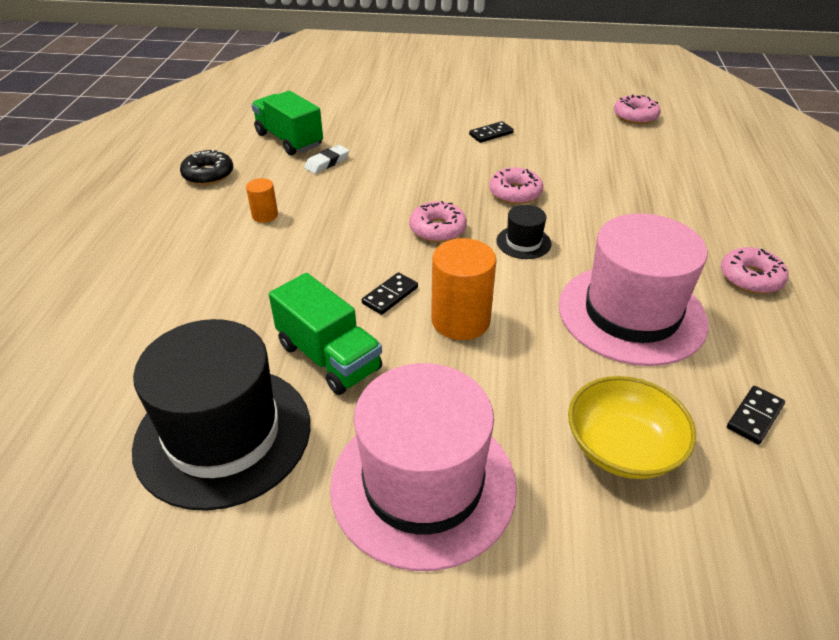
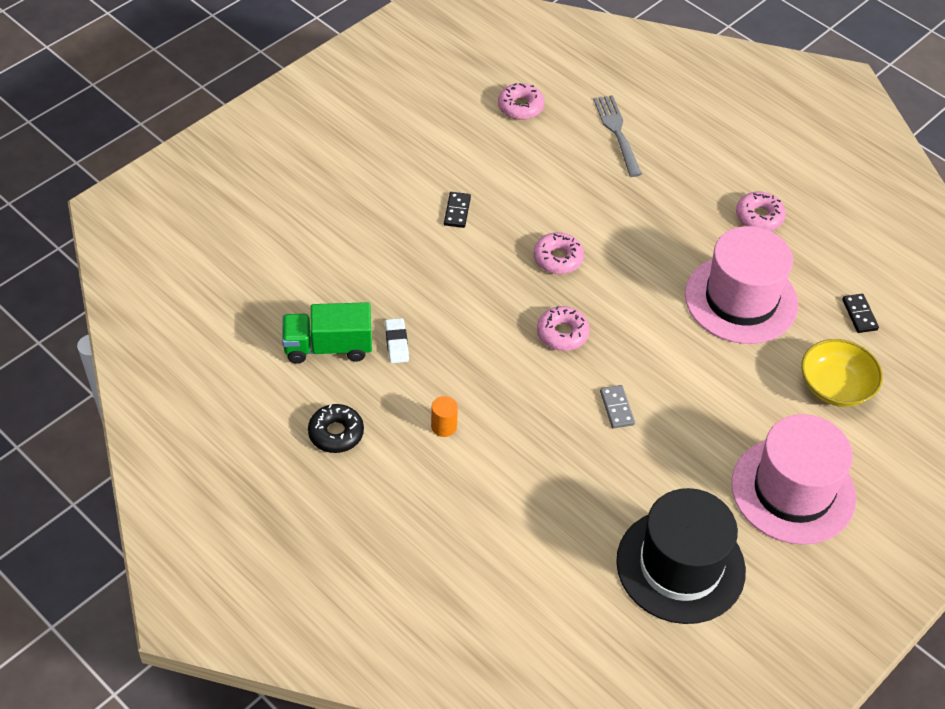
camera: 55 degrees left, 10 degrees up
(329, 357) = (653, 476): green truck -> none
(390, 295) = (617, 408): black domino -> grey domino
(460, 320) = (674, 387): orange cylinder -> none
(523, 242) = (622, 298): black hat -> none
(693, 164) = (617, 133): none -> grey fork

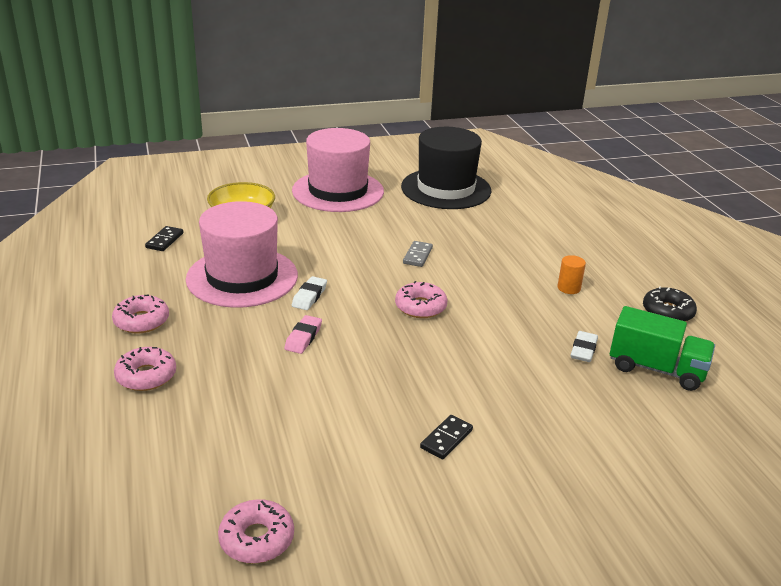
camera: 150 degrees left, 20 degrees down
(558, 258) = (372, 358): pink donut -> pink donut (146, 376)
(617, 133) = (174, 451): grey fork -> none
(626, 255) = (303, 337): none -> pink eraser
(663, 302) = (309, 296): none -> white eraser

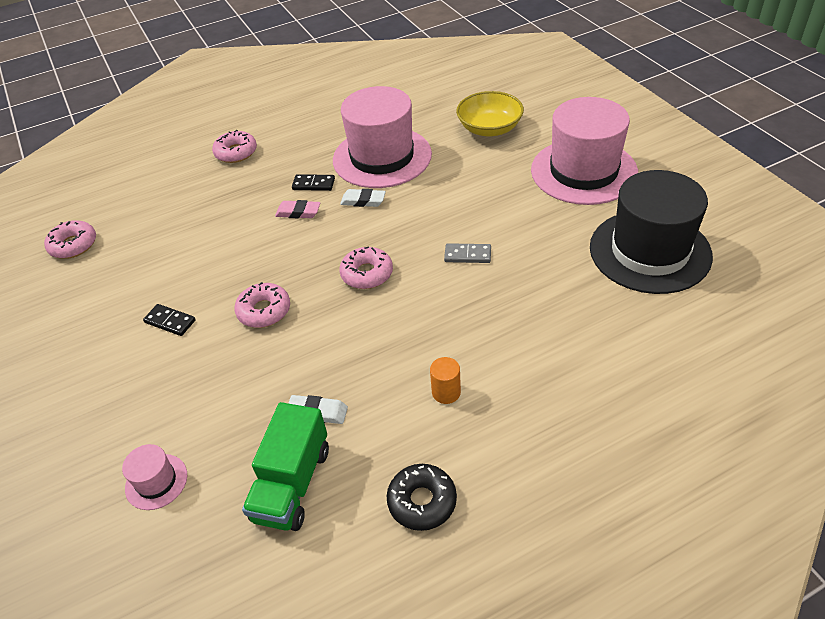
camera: 85 degrees right, 15 degrees up
(141, 321) = (303, 129): pink donut -> pink donut (264, 311)
(165, 240) = (426, 103): black domino -> black domino (313, 184)
(658, 449) = (156, 481): none -> pink hat

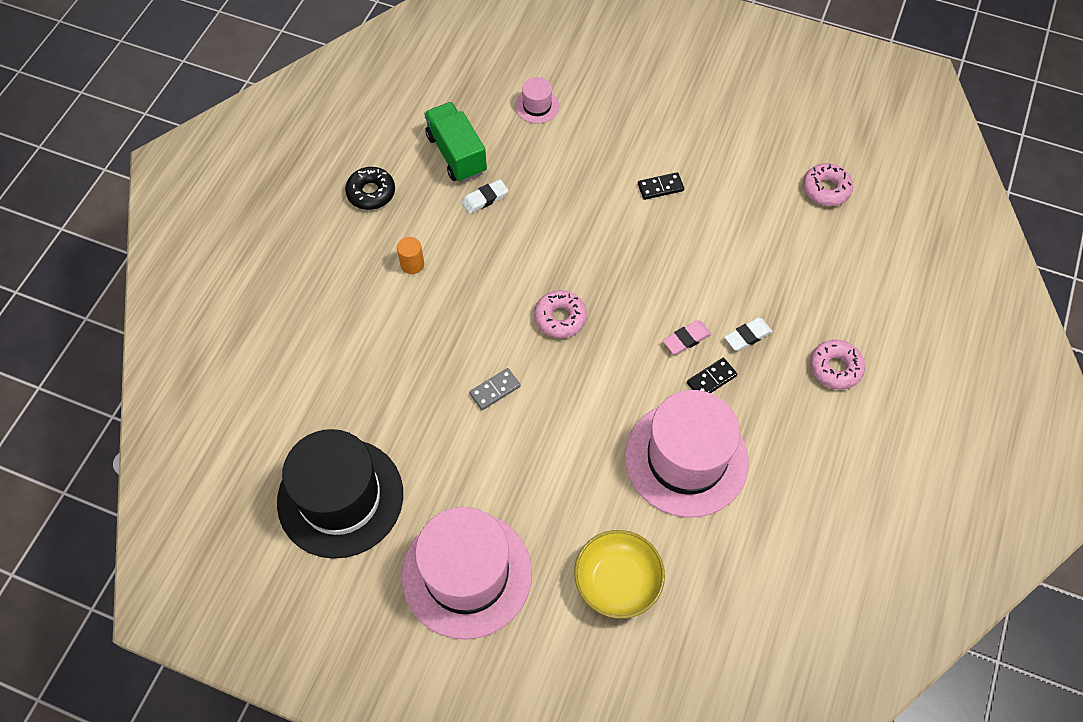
camera: 135 degrees right, 15 degrees up
(264, 311) = (603, 238): pink donut -> none
(363, 201) = (644, 390): white eraser -> white eraser (747, 336)

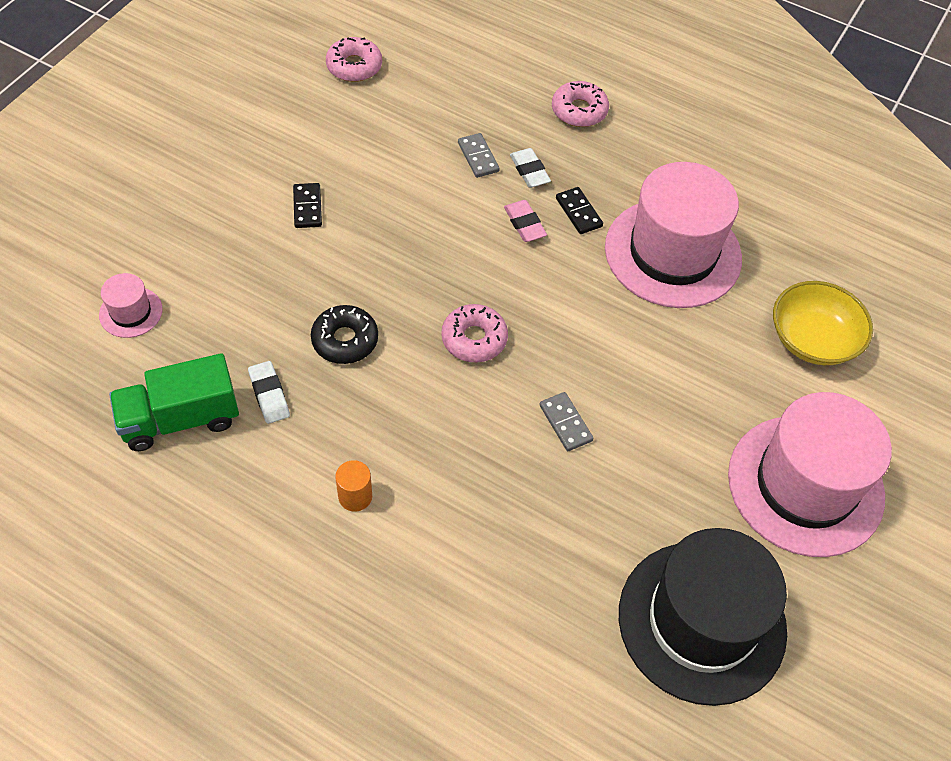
camera: 85 degrees left, 5 degrees down
(371, 193) = (215, 538): black donut -> black donut (345, 340)
(751, 295) = (478, 157): none -> grey domino

